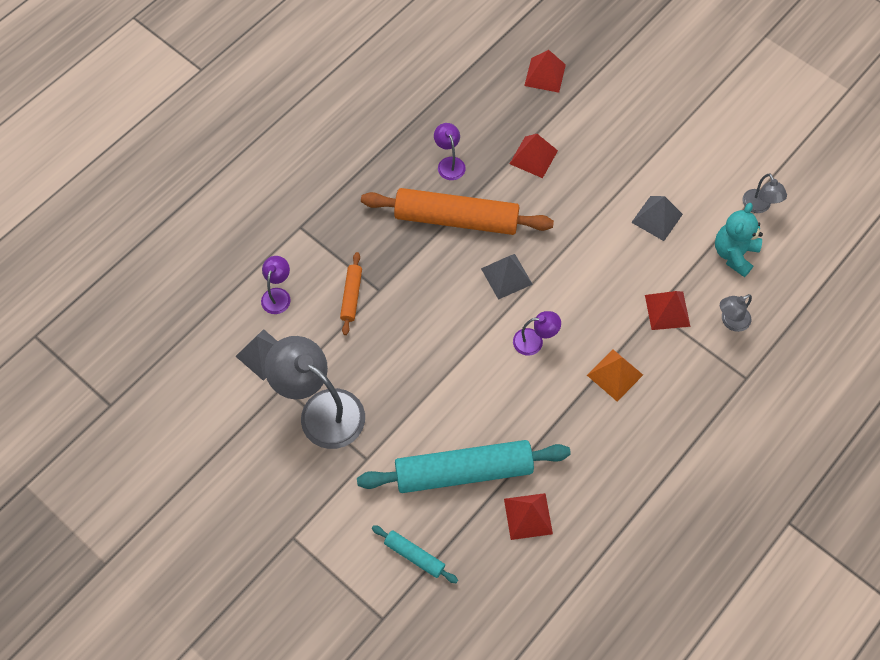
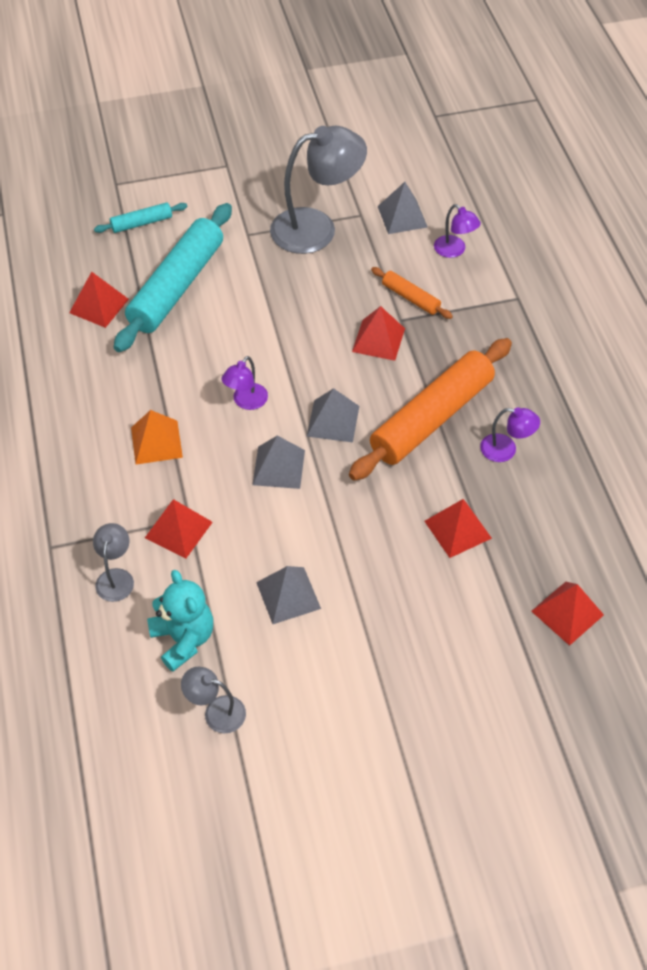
camera: 125 degrees right, 10 degrees down
(410, 292) = (378, 340): none -> red pyramid
(571, 284) = (278, 467): none -> grey pyramid

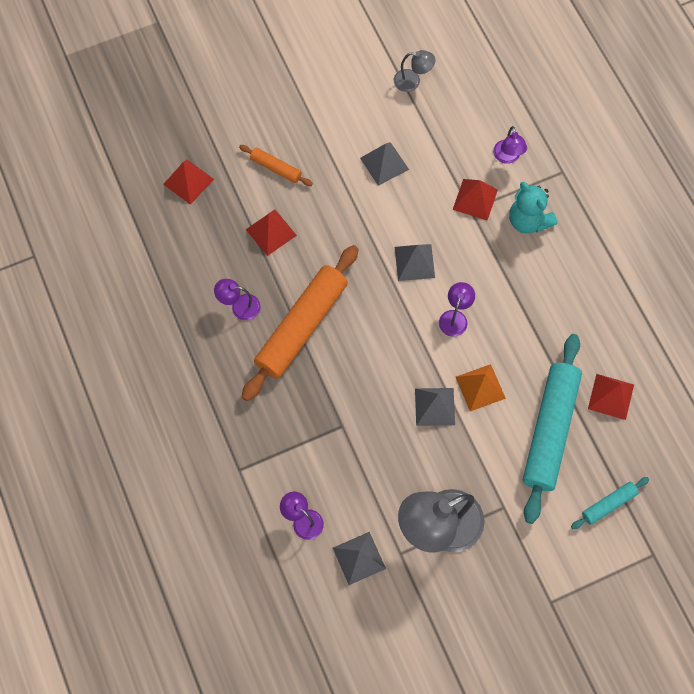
camera: 170 degrees right, 15 degrees up
(116, 577) = (507, 157): grey lamp -> purple lamp
(156, 442) = (515, 268): orange pyramid -> orange pyramid (480, 387)
(183, 639) = (447, 123): turquoise teddy bear -> turquoise teddy bear (528, 220)
(333, 421) = (381, 311): grey pyramid -> grey pyramid (435, 406)
(378, 340) = (357, 400): red pyramid -> none
(411, 298) = (336, 453): orange rolling pin -> orange rolling pin (276, 168)

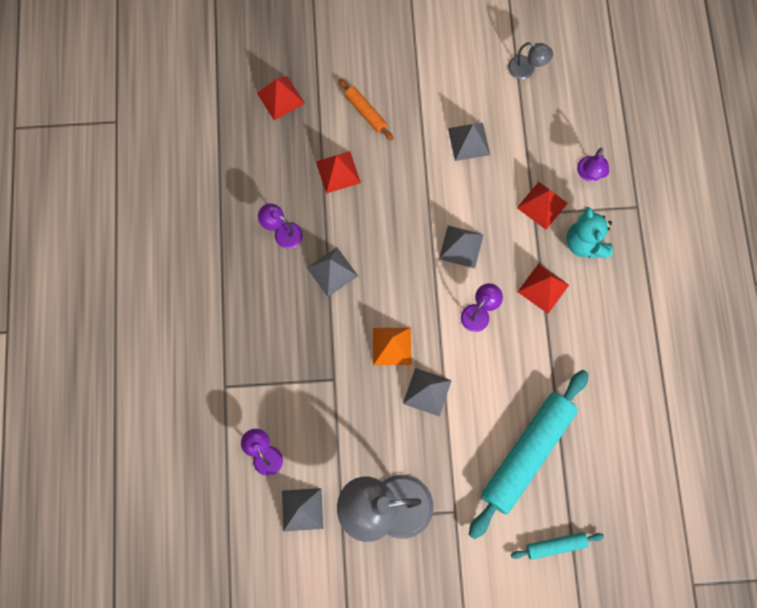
camera: 20 degrees right, 5 degrees up
(301, 326) = (332, 271): orange rolling pin -> grey pyramid
(480, 387) = (477, 389): orange pyramid -> orange pyramid (392, 346)
(611, 396) = (599, 442): red pyramid -> red pyramid (543, 288)

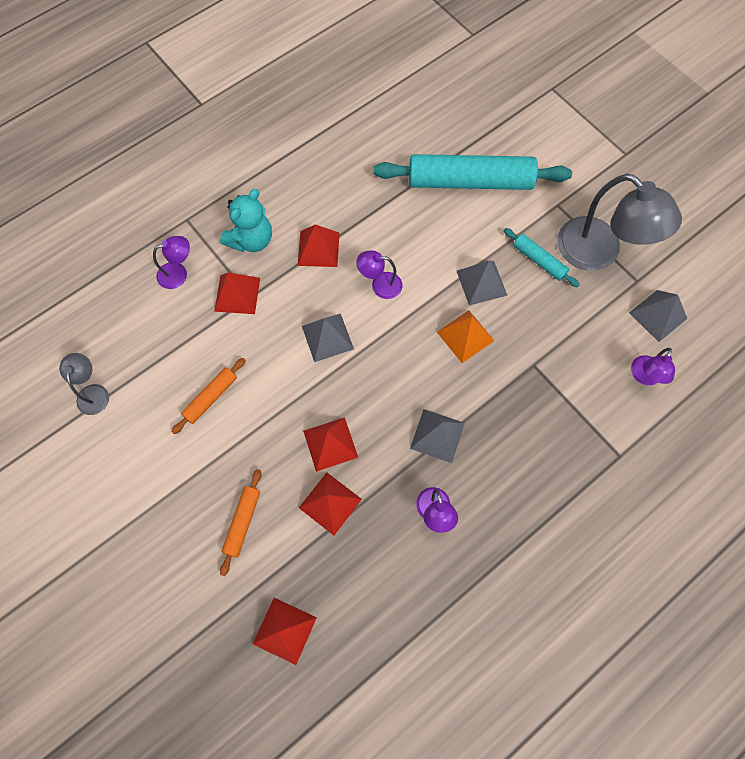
camera: 125 degrees left, 5 degrees down
(378, 197) = (330, 444): none -> red pyramid
(469, 141) = (211, 398): grey pyramid -> orange rolling pin
(555, 545) = (521, 126): turquoise rolling pin -> turquoise rolling pin (539, 261)

